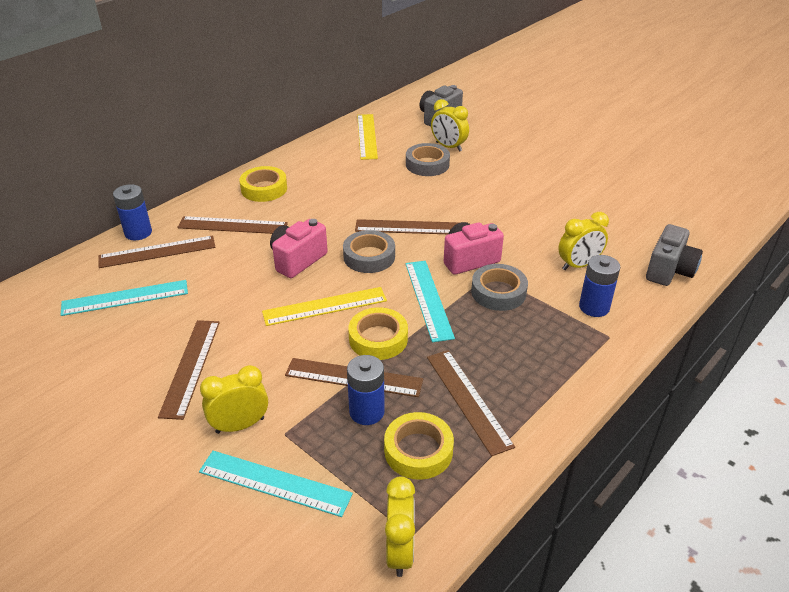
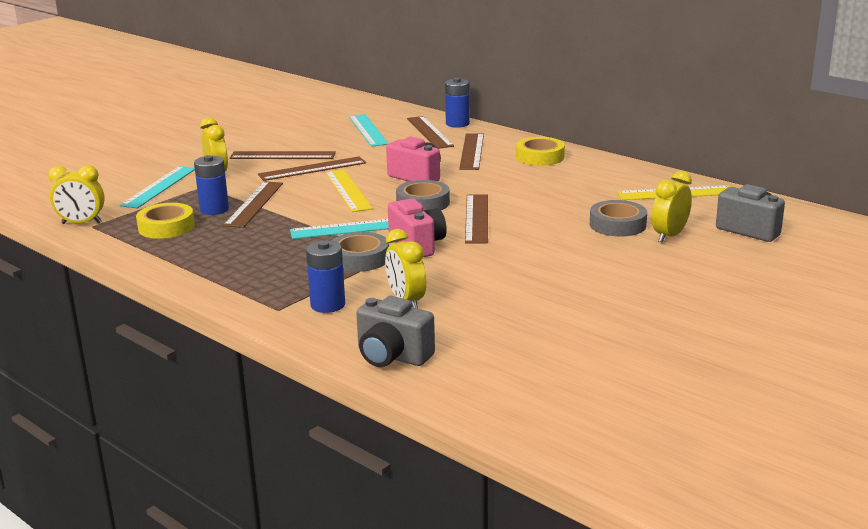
camera: 90 degrees right, 15 degrees down
(378, 339) = (300, 210): yellow tape -> none
(468, 400) = (213, 244): brown ruler -> brown ruler (312, 169)

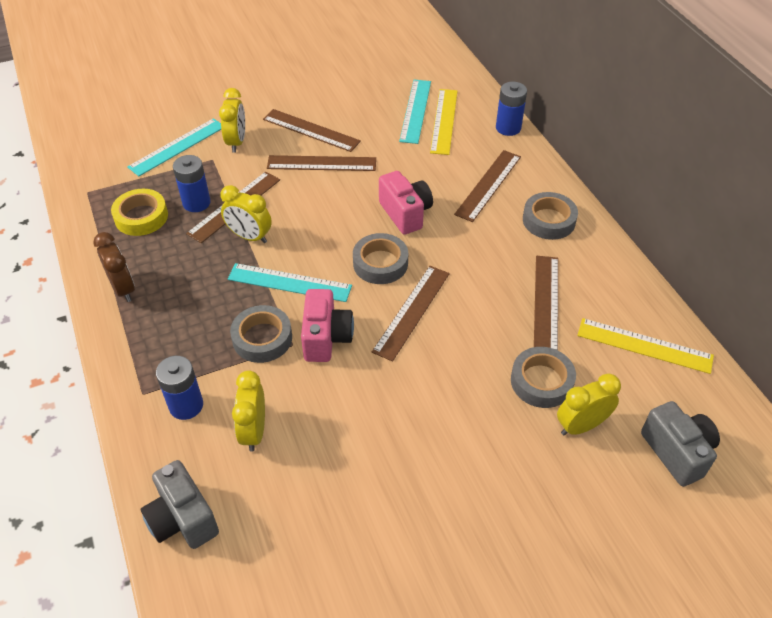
camera: 25 degrees right, 25 degrees up
(81, 223) = (82, 184): yellow clock -> yellow clock (249, 237)
(193, 265) = (123, 288): none -> brown clock
(348, 190) = (328, 213): yellow ruler -> yellow ruler (444, 121)
(429, 132) = (470, 134): brown ruler -> brown ruler (546, 303)
(540, 157) = (548, 220): yellow tape -> grey tape

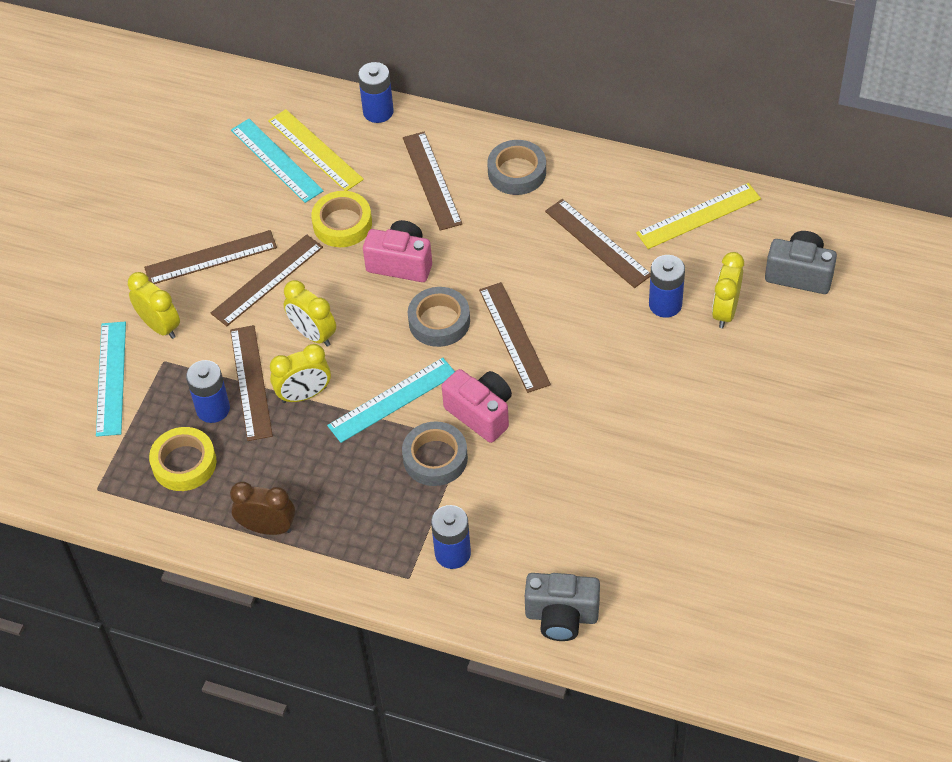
camera: 45 degrees left, 5 degrees up
(254, 431) = (525, 521): yellow clock -> yellow clock (313, 334)
(403, 167) = (342, 224): none -> yellow tape
(541, 381) = (665, 304): grey tape -> blue battery

